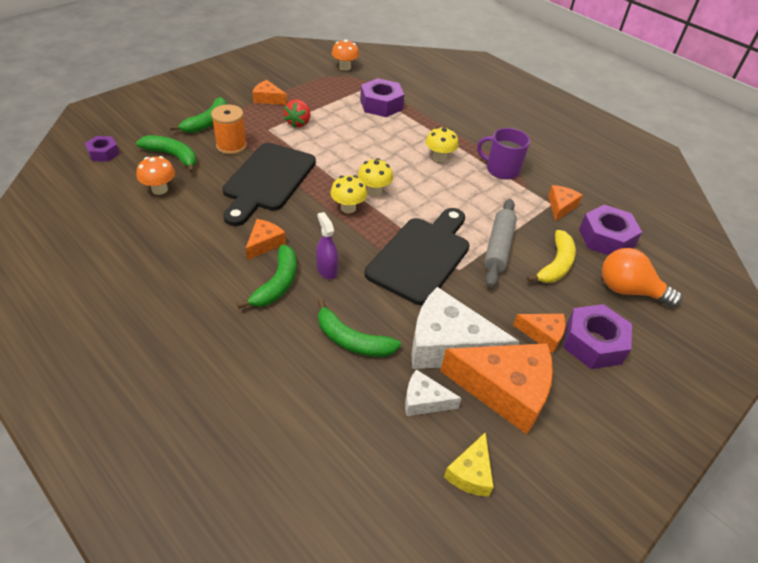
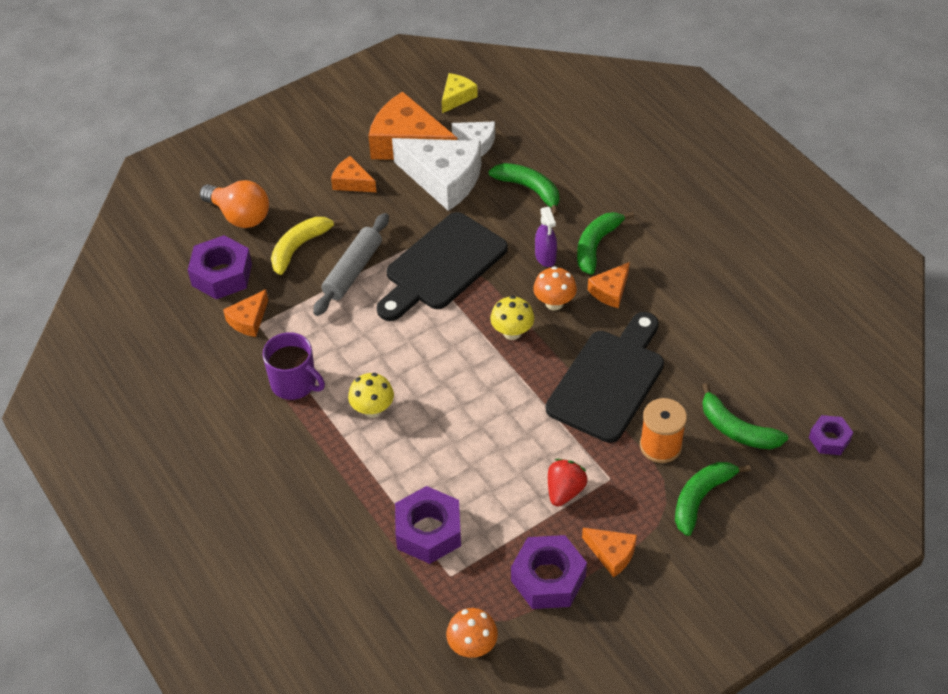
camera: 165 degrees left, 5 degrees up
(160, 189) = (740, 372): orange mushroom -> orange mushroom (554, 303)
(374, 191) = (475, 356): yellow mushroom -> none
(593, 343) = (309, 172): purple nut -> purple nut (548, 578)

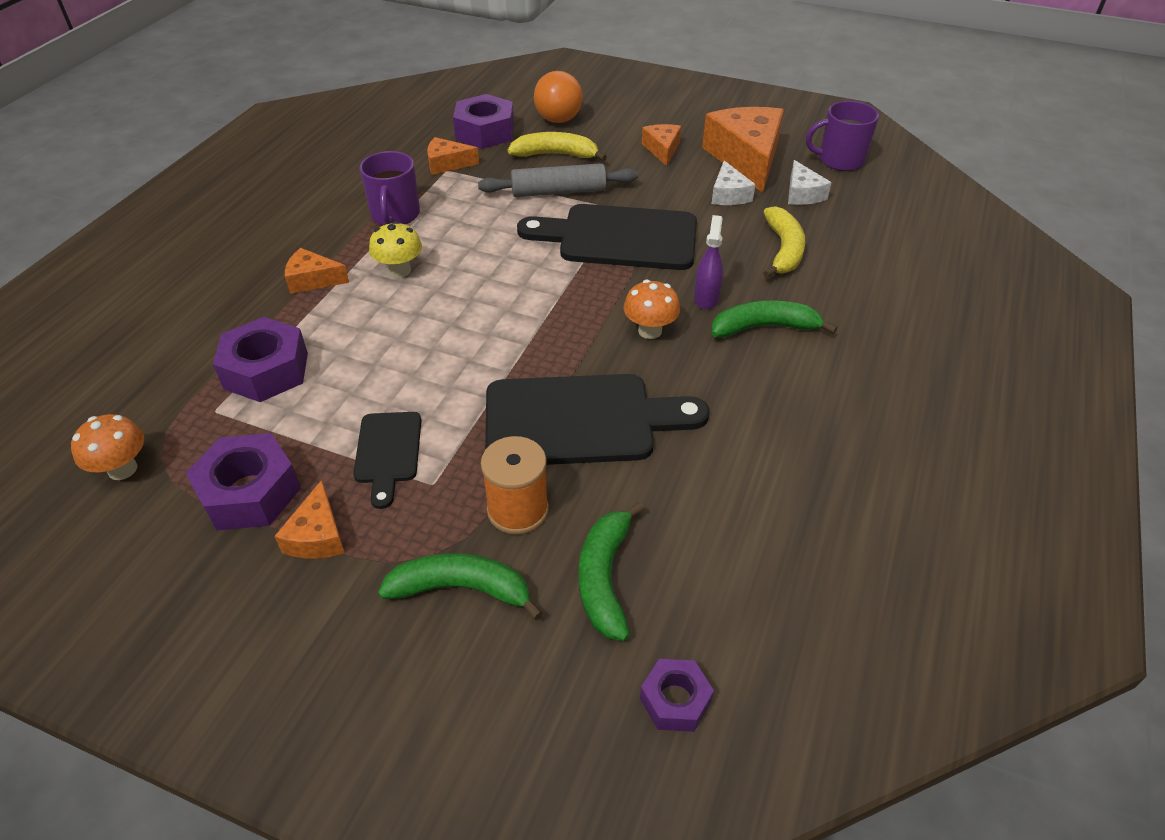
camera: 55 degrees right, 5 degrees down
(443, 179) = (729, 194): white cheese -> white cheese, size x0.50
(457, 97) = (840, 160): yellow cheese -> purple mug
(512, 332) = (579, 318): yellow mushroom -> none
(530, 189) = (783, 250): green banana -> yellow banana
(545, 257) = (706, 298): purple spray bottle -> purple spray bottle turned 150 degrees clockwise
(564, 491) = (388, 452): red strawberry -> black cutting board
(610, 291) = (711, 366): orange cheese -> orange cheese (313, 280)

